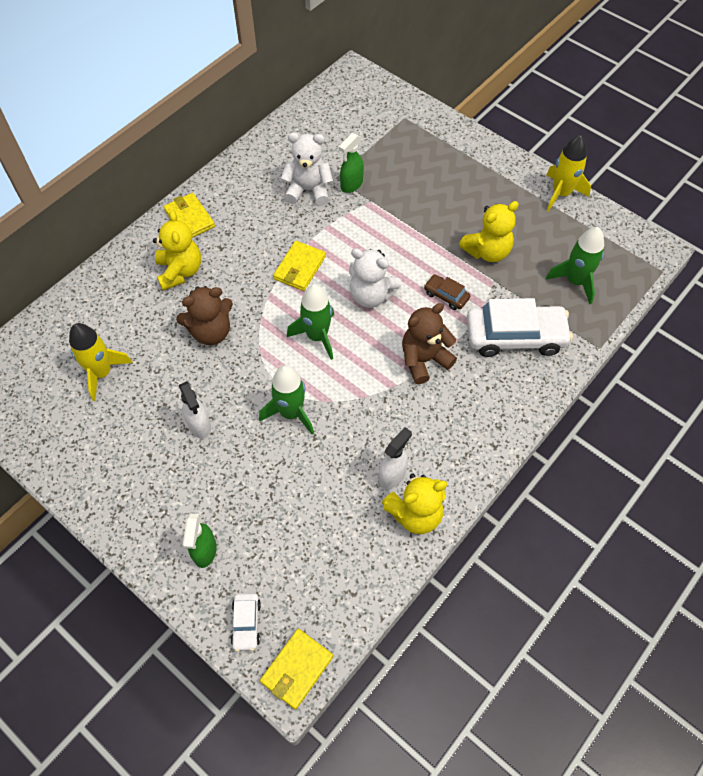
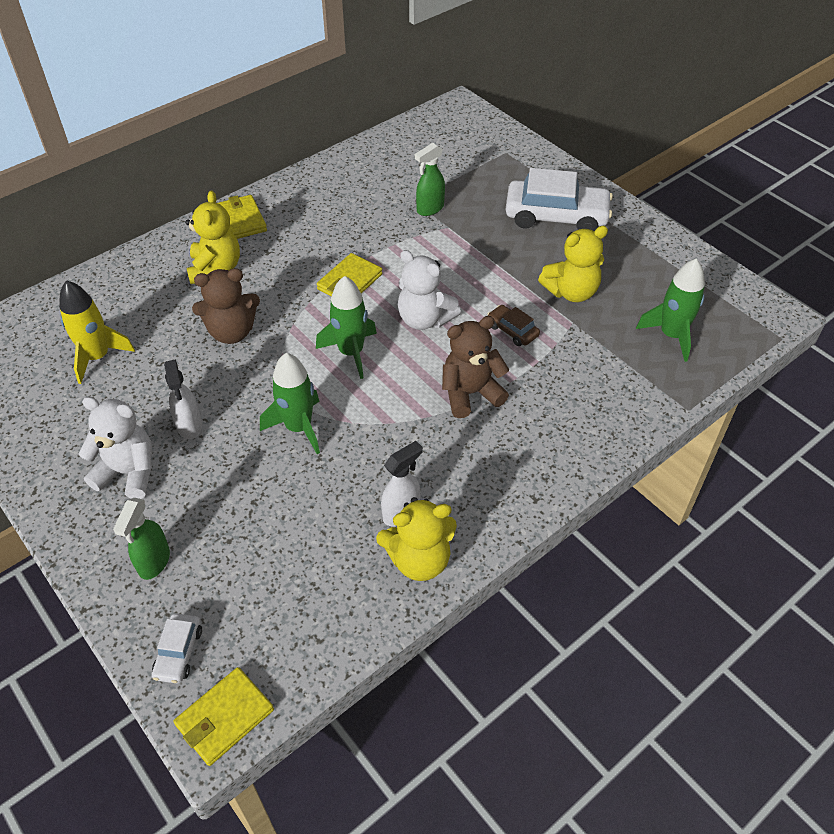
camera: 10 degrees right, 10 degrees down
(308, 190) = (380, 208): white teddy bear -> white teddy bear (128, 472)
(515, 336) = (586, 383): white car -> white car (556, 216)
(561, 193) = (671, 245): yellow rocket -> none

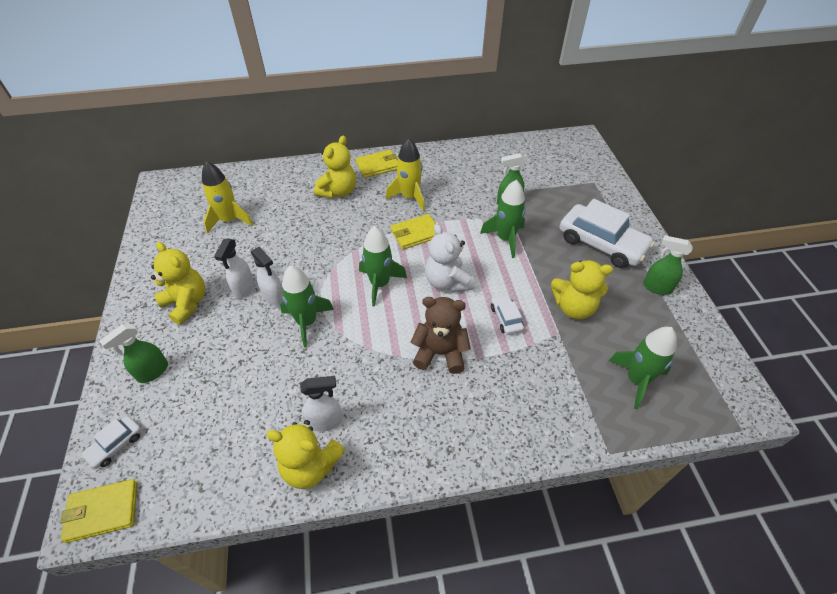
camera: 30 degrees right, 0 degrees up
(128, 472) = (187, 303): white teddy bear -> yellow teddy bear
(231, 332) = (316, 237): brown teddy bear -> none
(236, 418) = (274, 297): none -> white spray bottle
(241, 220) = (378, 166): yellow wallet -> yellow wallet turned 60 degrees clockwise
(310, 243) = (409, 197): none -> yellow rocket
(454, 249) = (505, 239): none -> green rocket
(512, 330) = (506, 318): brown car -> white car
(636, 240) = (656, 287): none -> green spray bottle

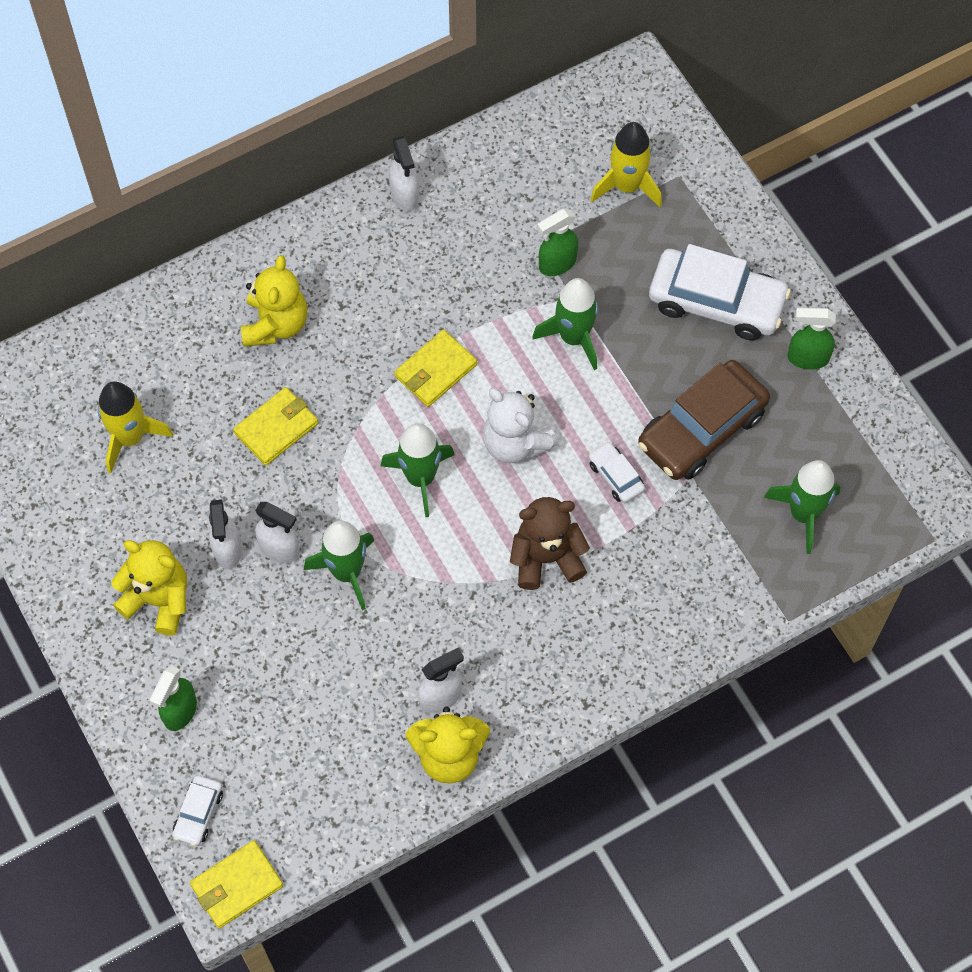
camera: 20 degrees left, 15 degrees up
(378, 166) = (315, 247): yellow wallet -> yellow wallet (276, 428)
(409, 197) = (397, 300): yellow rocket -> yellow rocket (627, 186)
(436, 157) = (405, 196): none -> white spray bottle
(573, 307) = (702, 429): yellow teddy bear -> brown car

